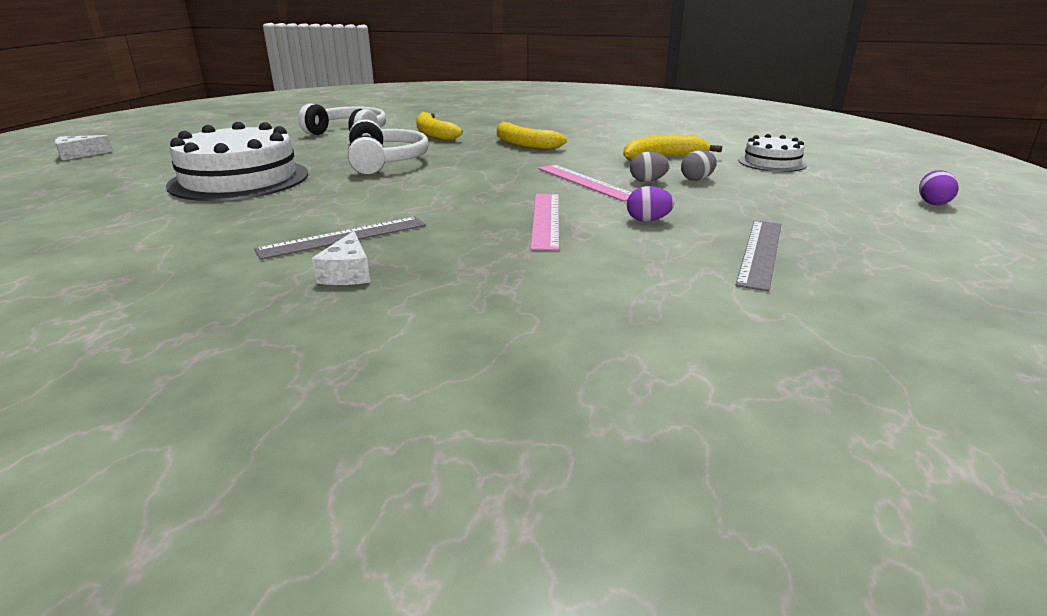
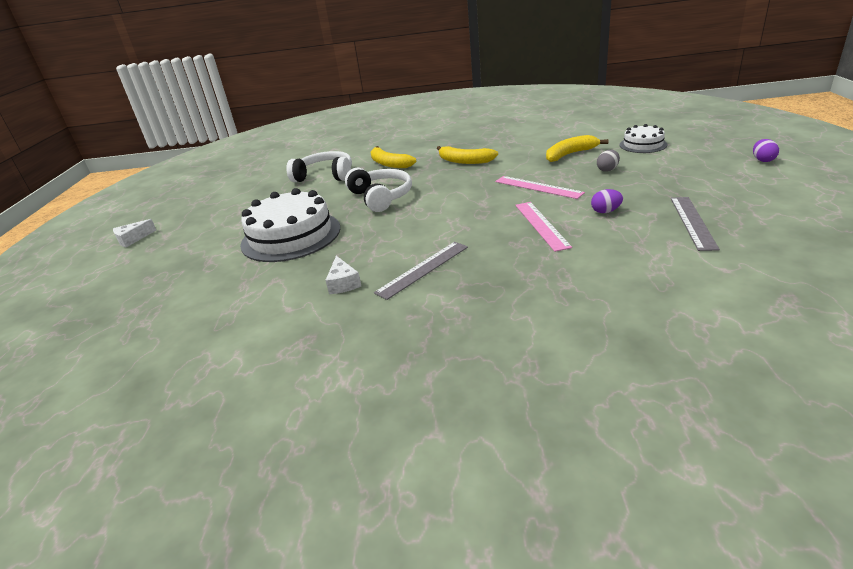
camera: 10 degrees left, 5 degrees up
(347, 273) = (456, 296): white cheese -> white cheese (343, 283)
(647, 181) = (577, 178): grey egg -> none

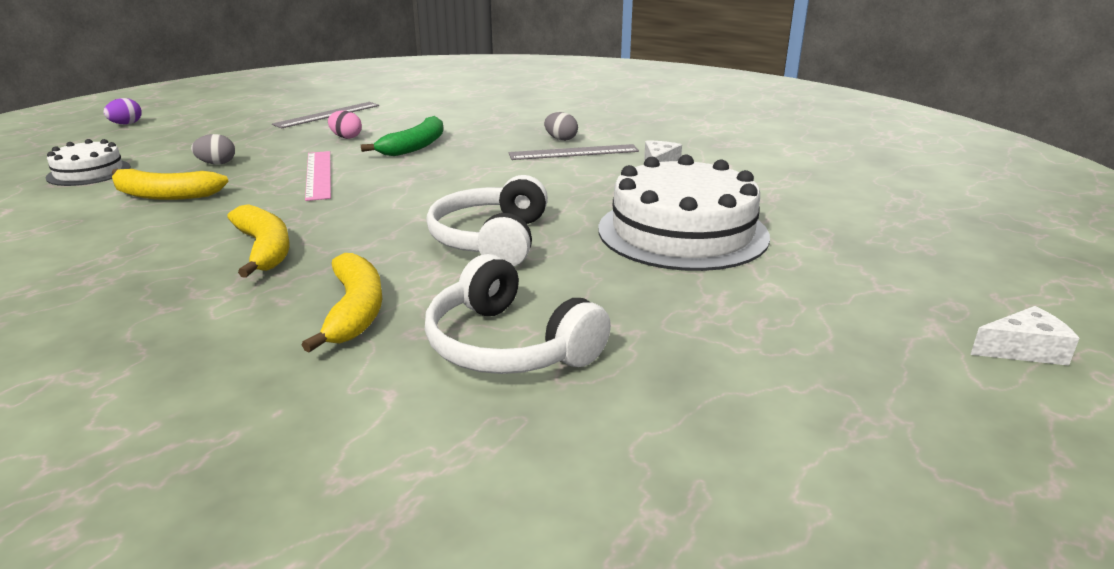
camera: 150 degrees left, 5 degrees down
(455, 280) = (561, 139): none -> grey egg
(541, 225) = (415, 146): pink ruler -> green banana
(605, 211) = (346, 137): purple egg -> pink egg

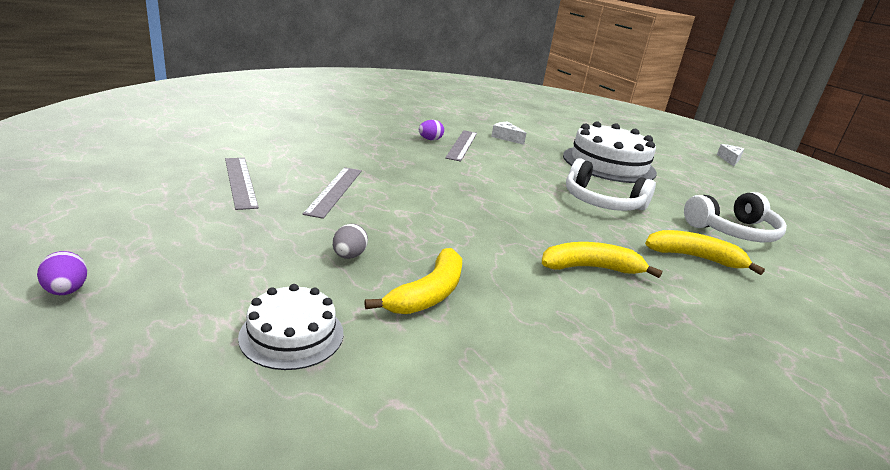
camera: 70 degrees left, 0 degrees up
(318, 175) = (432, 221): pink ruler -> none
(346, 137) = (334, 191): pink egg -> grey ruler
(415, 146) = (395, 176): green banana -> none
(561, 139) = (430, 140): grey egg -> purple egg

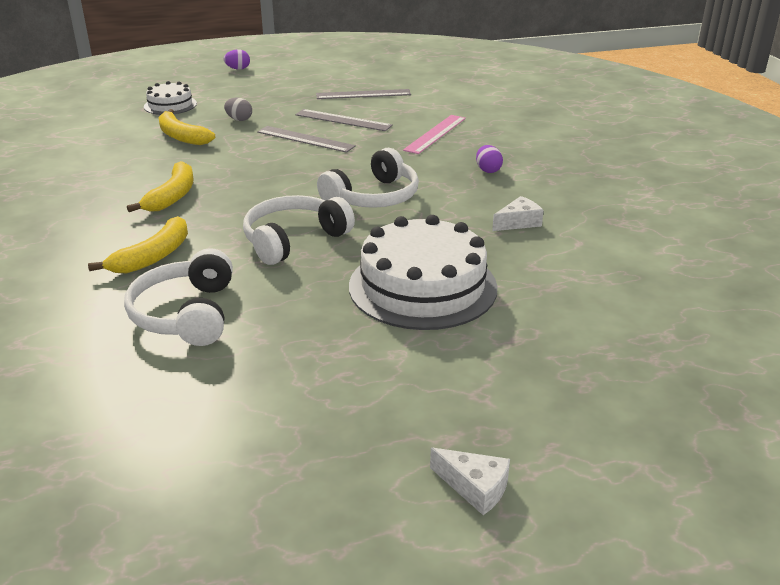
camera: 110 degrees right, 5 degrees up
(360, 152) = (435, 134): none -> pink ruler
(462, 145) = (474, 186): grey ruler -> grey ruler (305, 139)
(508, 176) = (373, 197): none -> white headphones

